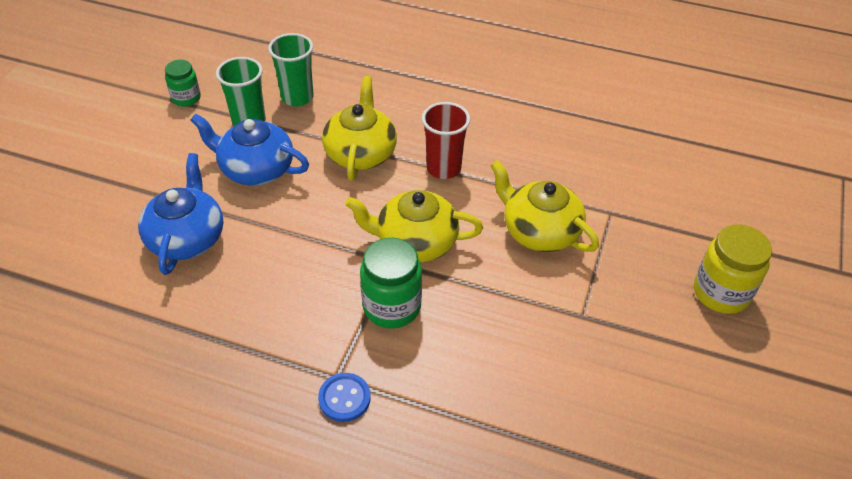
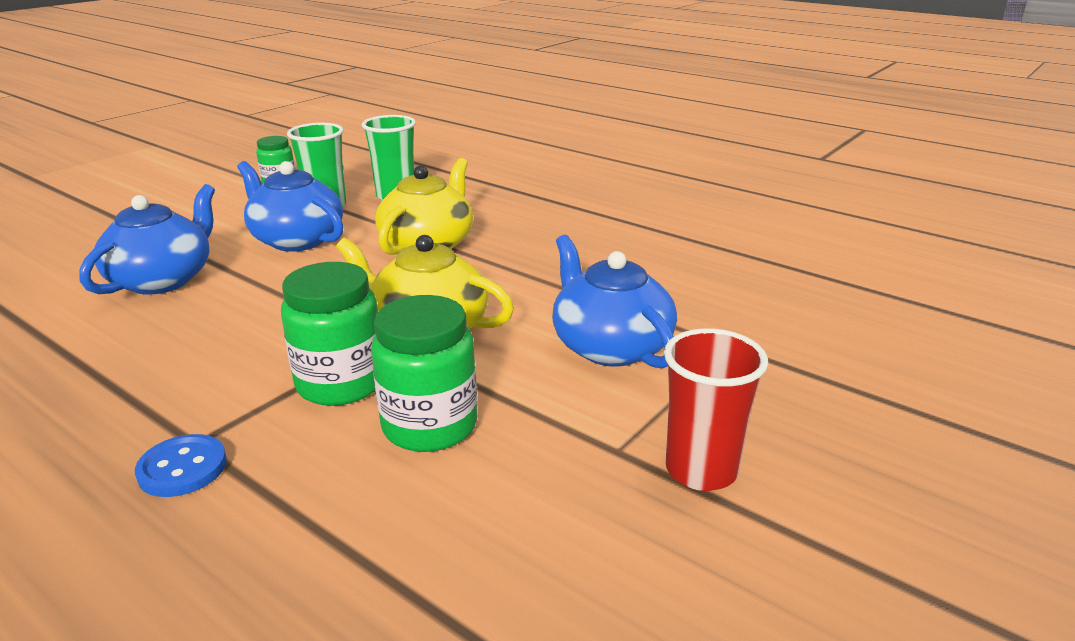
camera: 20 degrees right, 20 degrees down
(443, 168) = (520, 270): red cup -> red cup (701, 470)
(468, 326) = (430, 426): none -> green jar
(539, 231) = (610, 346): yellow teapot -> blue teapot
(721, 292) = (882, 470): yellow jar -> none

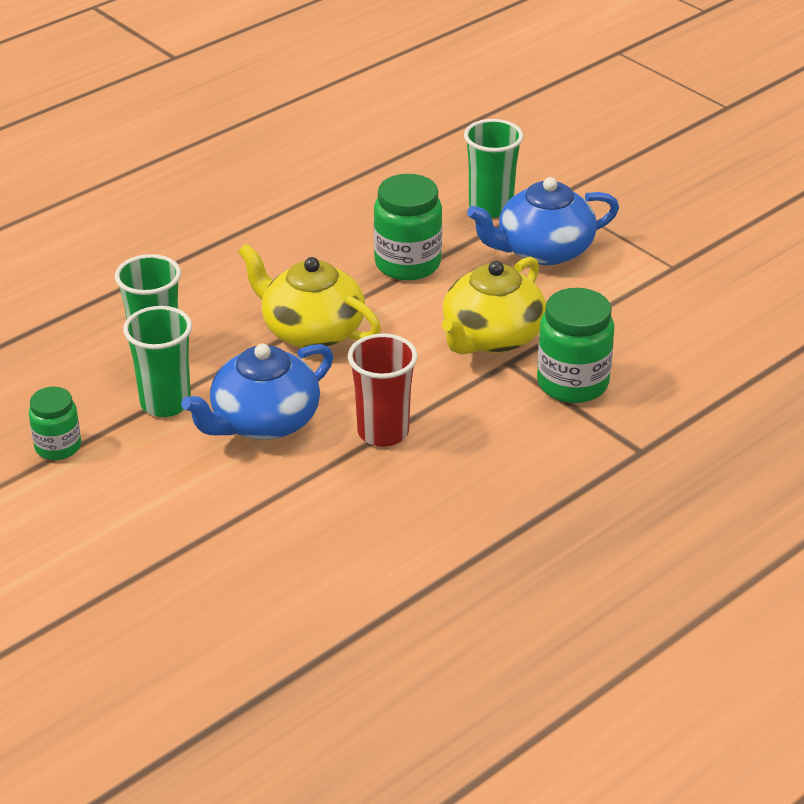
camera: 80 degrees left, 10 degrees up
(163, 279) = (340, 510): blue teapot -> none
(182, 468) = (672, 453): blue button -> none
(430, 426) = (636, 341): green jar -> green jar (407, 264)
(682, 308) = (490, 207): none -> green cup
(701, 470) = (698, 240): red cup -> red cup (383, 432)

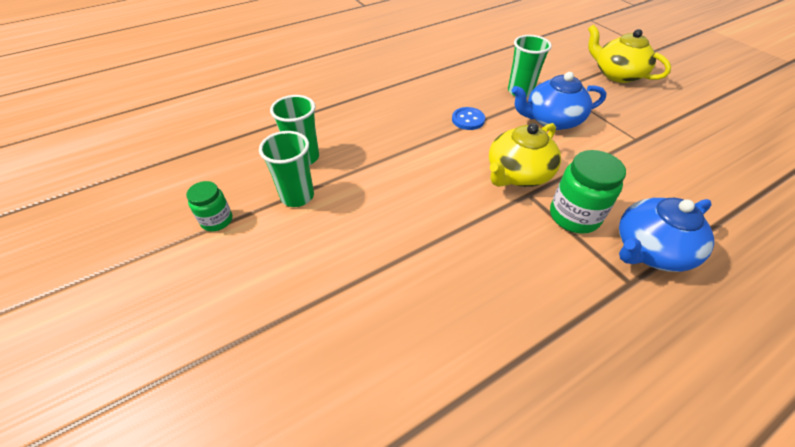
camera: 10 degrees right, 10 degrees up
(263, 421) = (357, 219): blue teapot -> blue teapot (650, 250)
(311, 330) = (402, 156): yellow teapot -> yellow teapot (617, 74)
(383, 432) = (437, 239): red cup -> none
(407, 264) = (468, 120): green jar -> blue button

